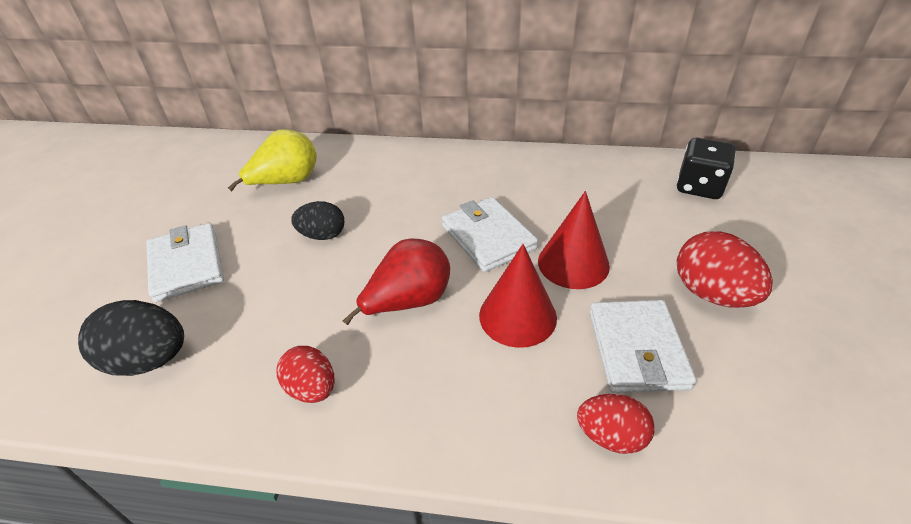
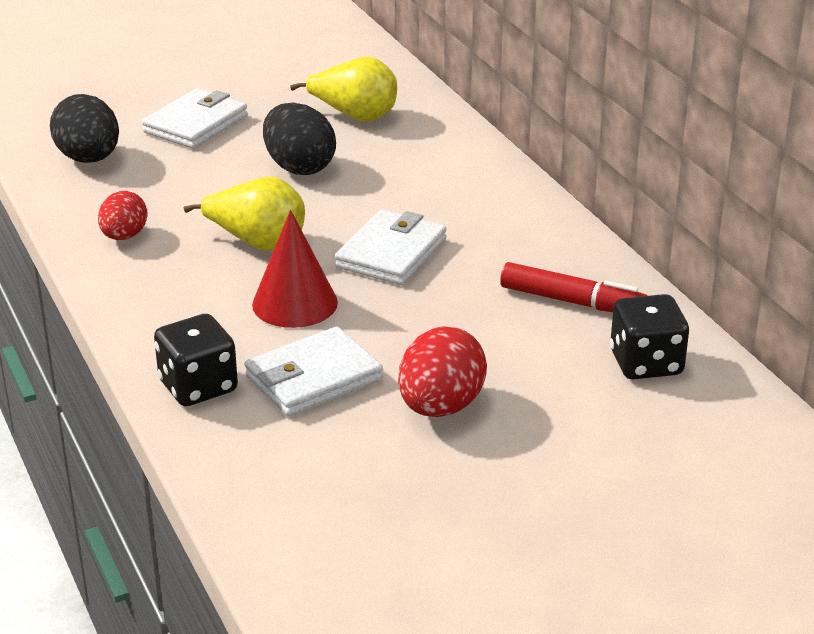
camera: 55 degrees right, 10 degrees down
(322, 235) = (299, 167): black egg -> black egg, size x1.53
(408, 302) = (257, 243): red pear -> yellow pear
(573, 263) = (403, 313): red cone -> none
(610, 186) = (572, 302): none -> red marker
(611, 436) = (198, 387): red egg -> black dice

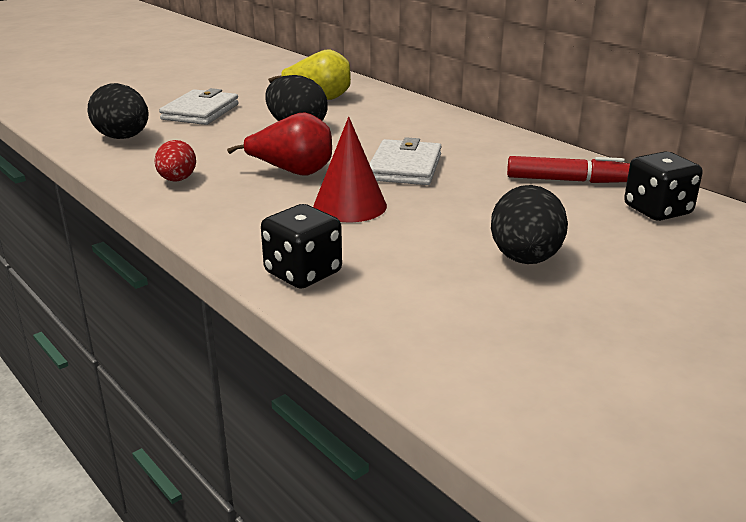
camera: 15 degrees left, 5 degrees down
(257, 243) = (293, 172): yellow pear -> red pear
(313, 378) = (402, 253): white wallet -> none
(440, 407) = (525, 259): red egg -> black egg

